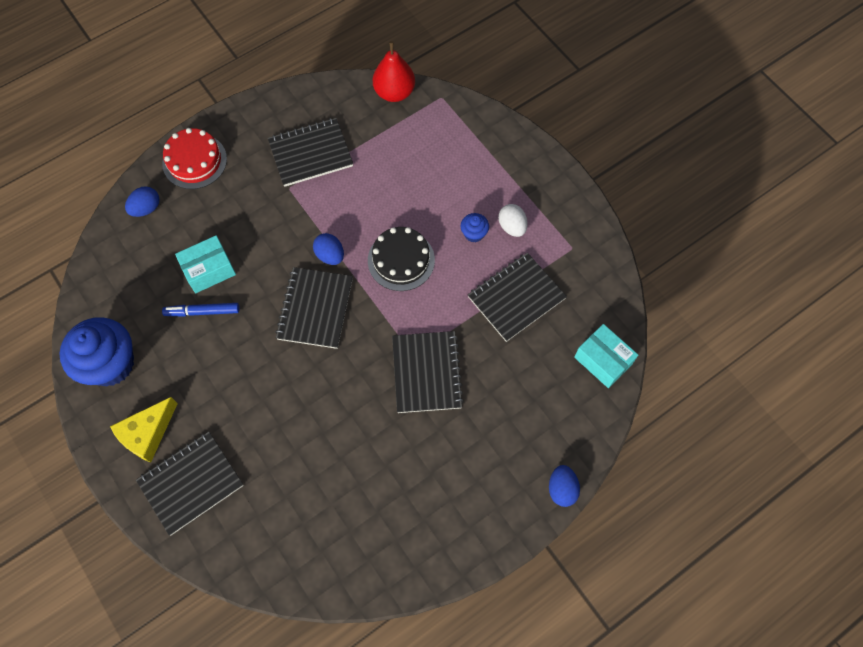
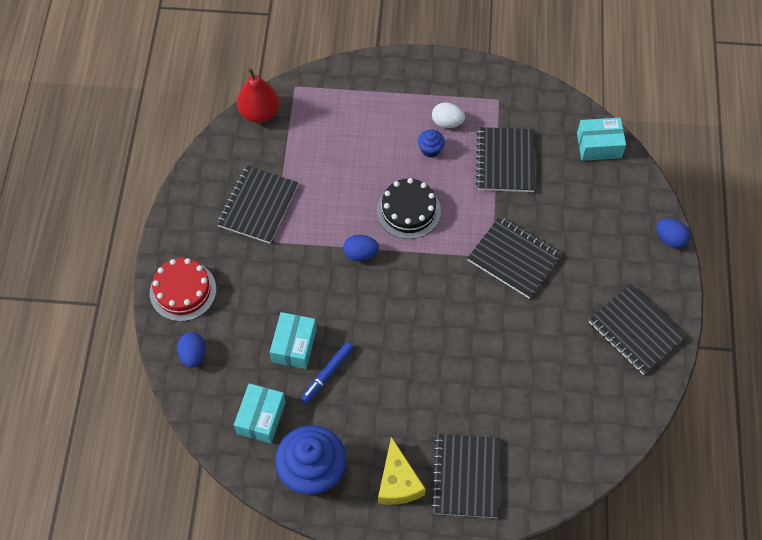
camera: 50 degrees left, 5 degrees down
(129, 294) = (261, 418): none -> turquoise box
(315, 309) = (396, 295): black notebook -> black notebook (635, 330)

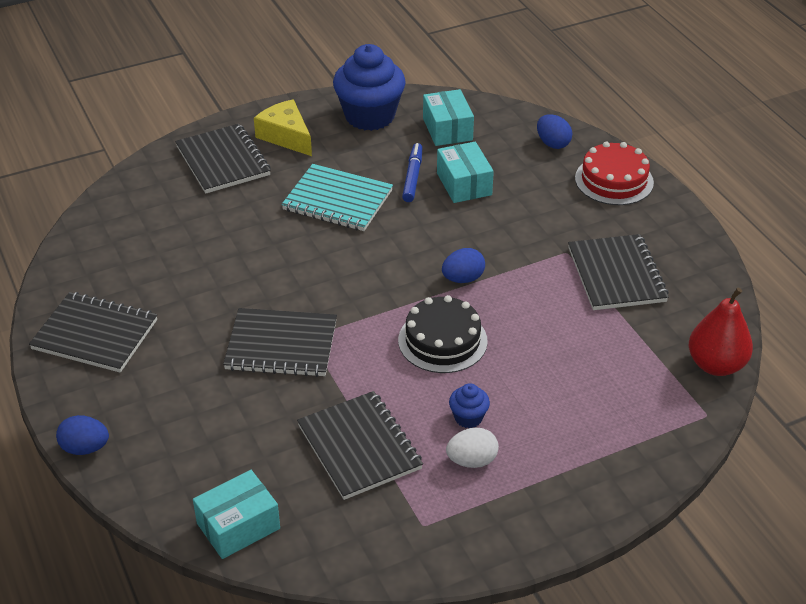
camera: 150 degrees right, 20 degrees down
(400, 378) = (337, 200): none -> turquoise notebook

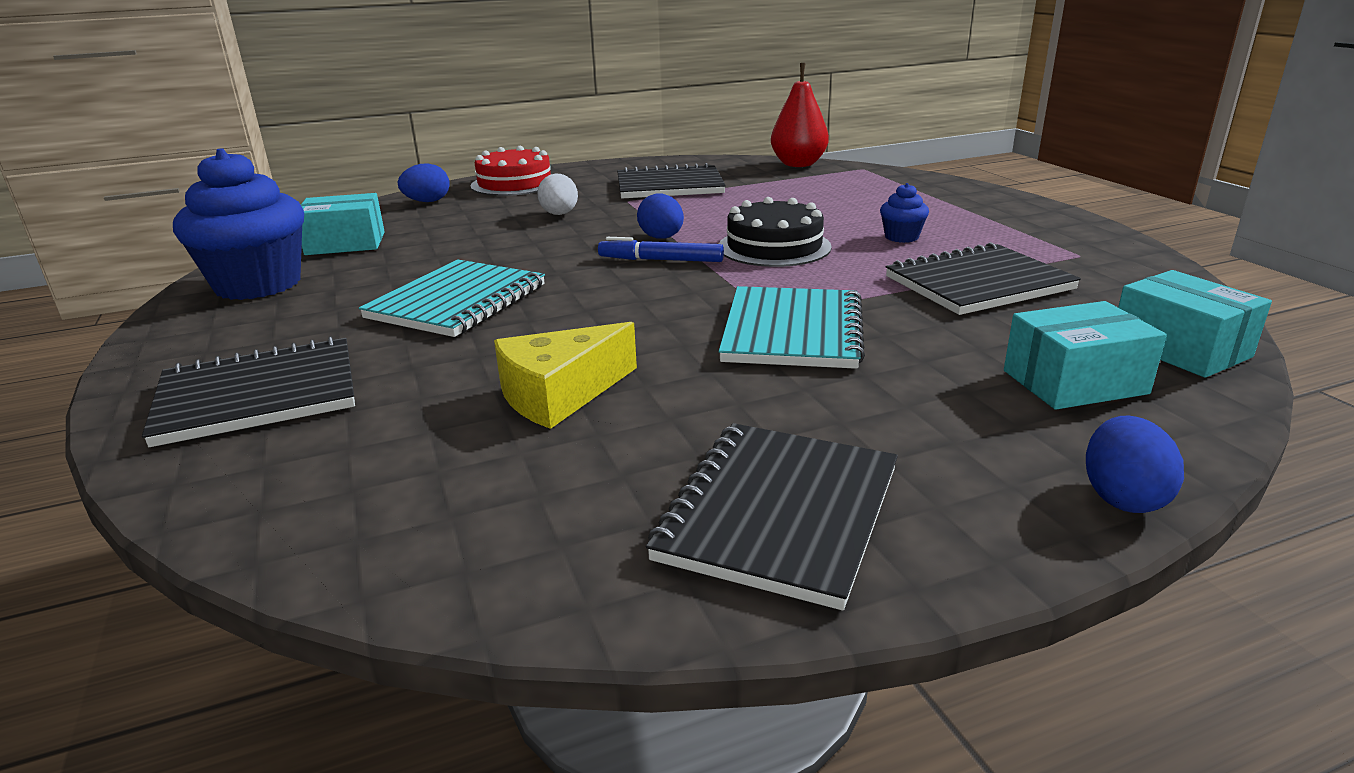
camera: 85 degrees left, 15 degrees down
(281, 345) = (793, 331): black notebook -> turquoise notebook
(286, 136) = (241, 341): yellow cheese -> yellow cheese (560, 394)
(412, 177) = (437, 260): blue marker -> blue marker (661, 260)
(464, 184) = (474, 236): turquoise box -> turquoise box (1074, 382)
(472, 461) = (968, 236): white egg -> white egg (559, 214)

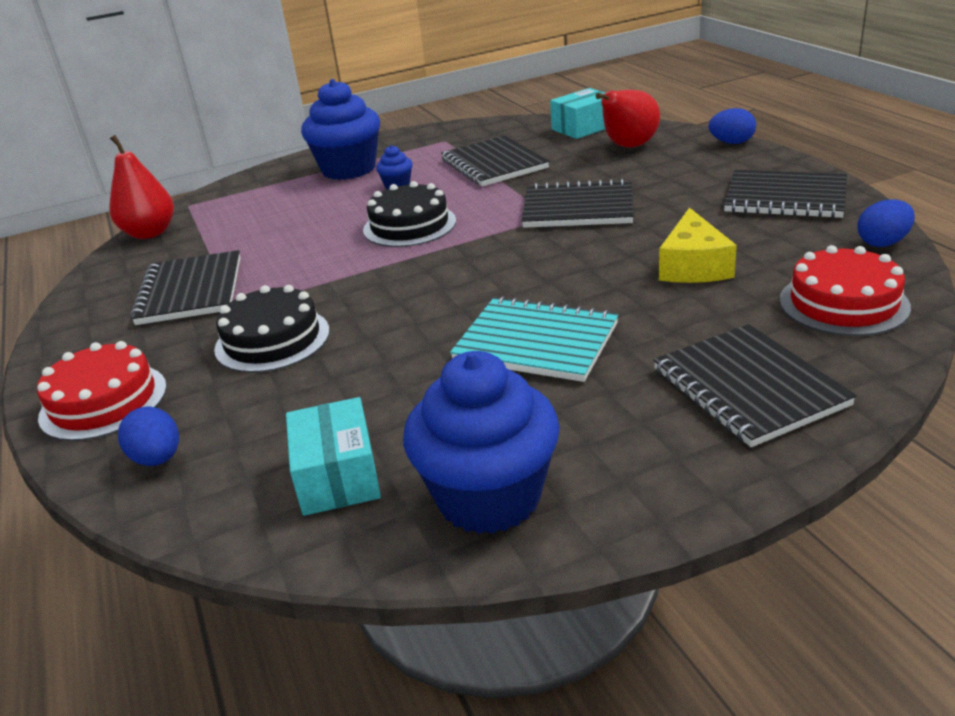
camera: 90 degrees left, 5 degrees up
(358, 493) = (843, 303): none -> red cake
(559, 214) = (272, 340): white egg -> black cake
(560, 394) = (693, 266): yellow cheese -> yellow cheese turned 45 degrees clockwise
(661, 238) = (374, 273): blue egg -> blue egg (882, 243)
(661, 260) = (435, 266): blue marker -> none
(793, 331) = (578, 208): turquoise notebook -> black notebook
(960, 214) = (349, 169): none -> blue cupcake
(1074, 382) = (628, 147): turquoise box -> red pear

